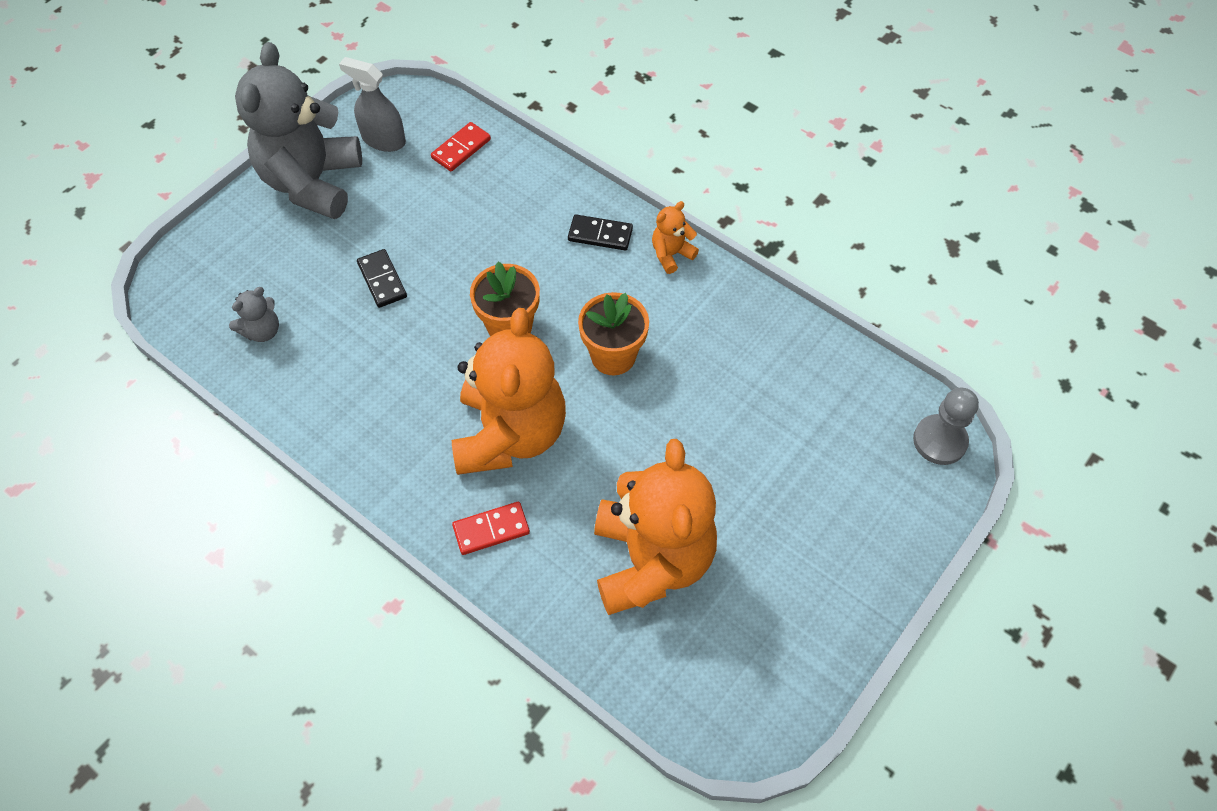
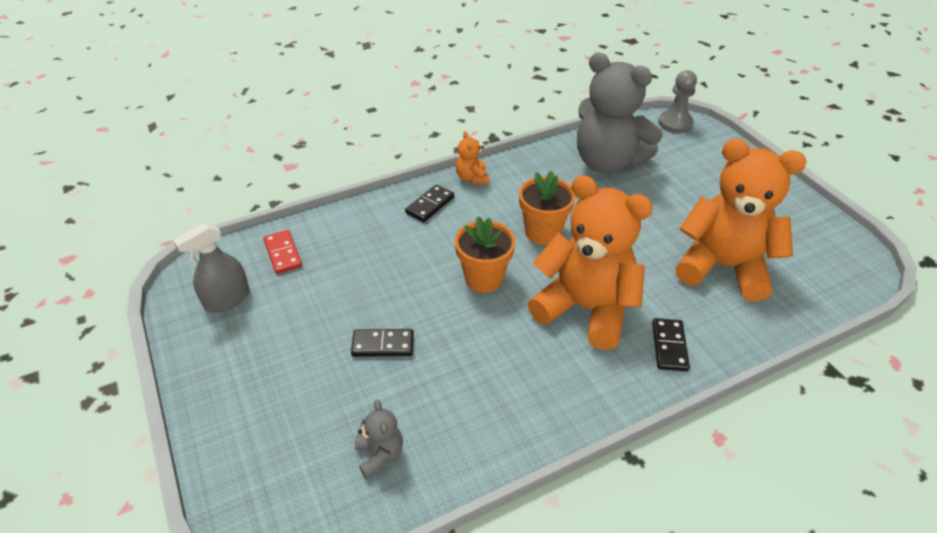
camera: 65 degrees left, 15 degrees down
(312, 183) = (230, 364): grey teddy bear -> grey teddy bear (607, 162)
(491, 530) = (669, 346): red domino -> black domino

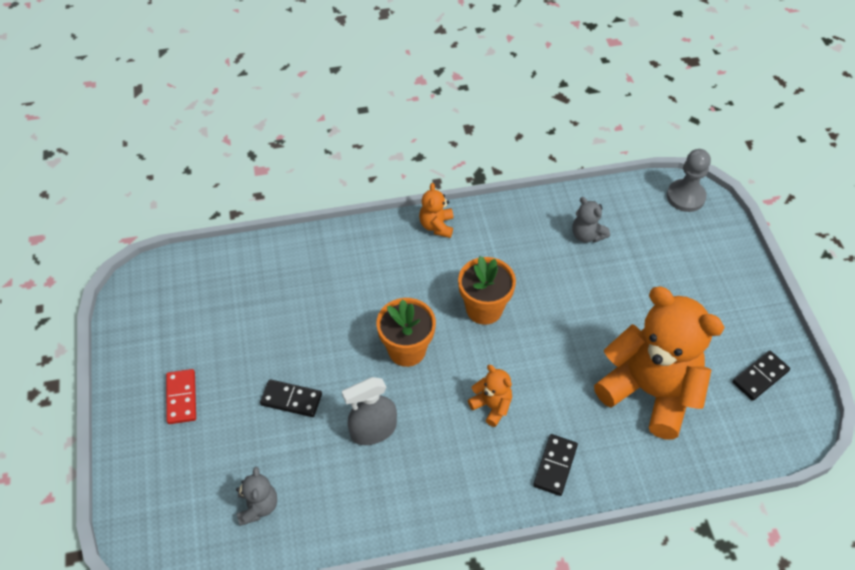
camera: 15 degrees right, 10 degrees up
(227, 299) = (166, 318): grey spray bottle -> grey spray bottle (373, 430)
(283, 253) = (227, 278): red domino -> red domino (181, 398)
(430, 205) = (383, 251): black domino -> black domino (760, 377)
(585, 308) = (491, 406): orange teddy bear -> orange teddy bear, size x0.42
(607, 162) = (587, 235): grey teddy bear -> grey teddy bear, size x0.42

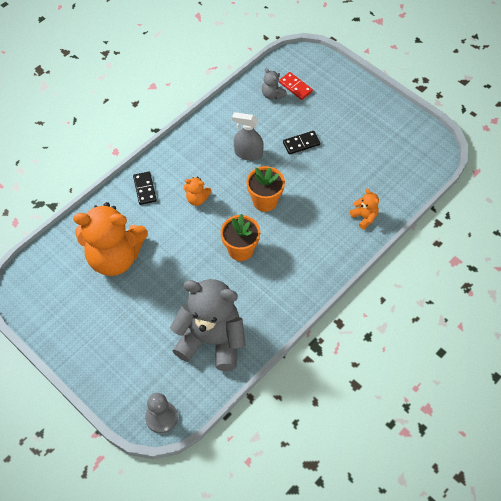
camera: 145 degrees right, 5 degrees up
(181, 398) = (354, 114): red domino -> red domino (295, 87)
(373, 430) = (248, 153): grey spray bottle -> grey spray bottle turned 105 degrees counterclockwise
(437, 226) = (311, 286): orange teddy bear -> orange teddy bear (364, 217)
(587, 235) = (211, 340): grey teddy bear -> grey teddy bear, size x2.39
(760, 377) = (53, 304): black domino -> none

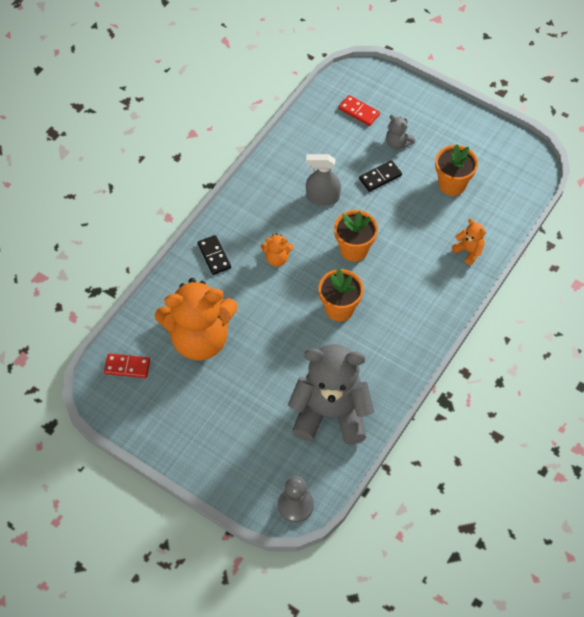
camera: 10 degrees left, 0 degrees up
(48, 271) = (127, 366): none -> red domino
(272, 94) = (334, 124): grey teddy bear -> grey teddy bear (398, 143)
(362, 158) = (452, 184): none -> orange flower pot

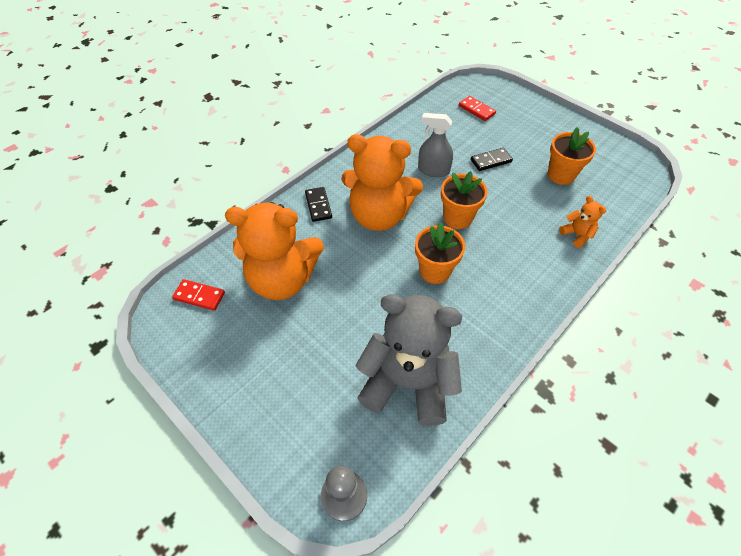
camera: 10 degrees right, 5 degrees down
(277, 258) = (379, 215): orange teddy bear -> orange teddy bear, size x2.39
(398, 143) = (510, 136): grey teddy bear -> none

